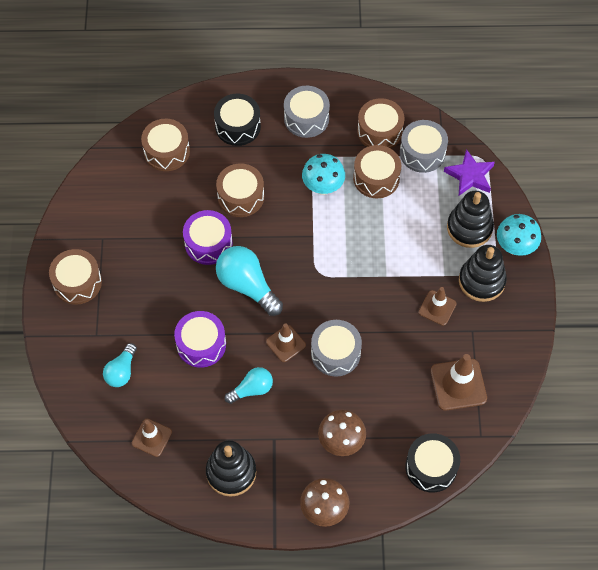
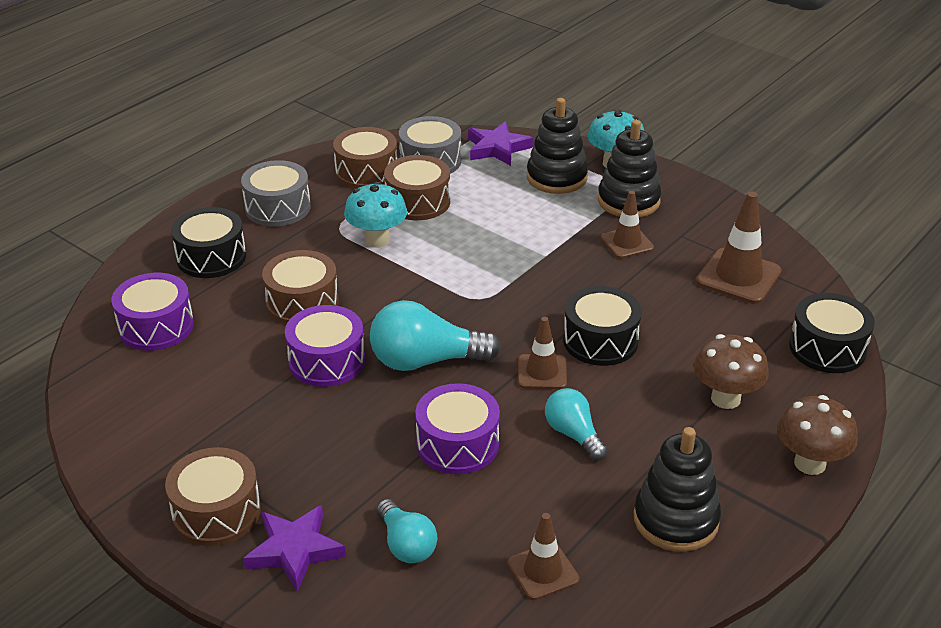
camera: 50 degrees left, 25 degrees down
(82, 331) = (295, 550): none -> purple star
(167, 151) = (156, 326): brown drum -> purple drum
(252, 389) = (573, 434): turquoise light bulb -> turquoise light bulb turned 45 degrees counterclockwise
(335, 353) = (600, 341): grey drum -> black drum

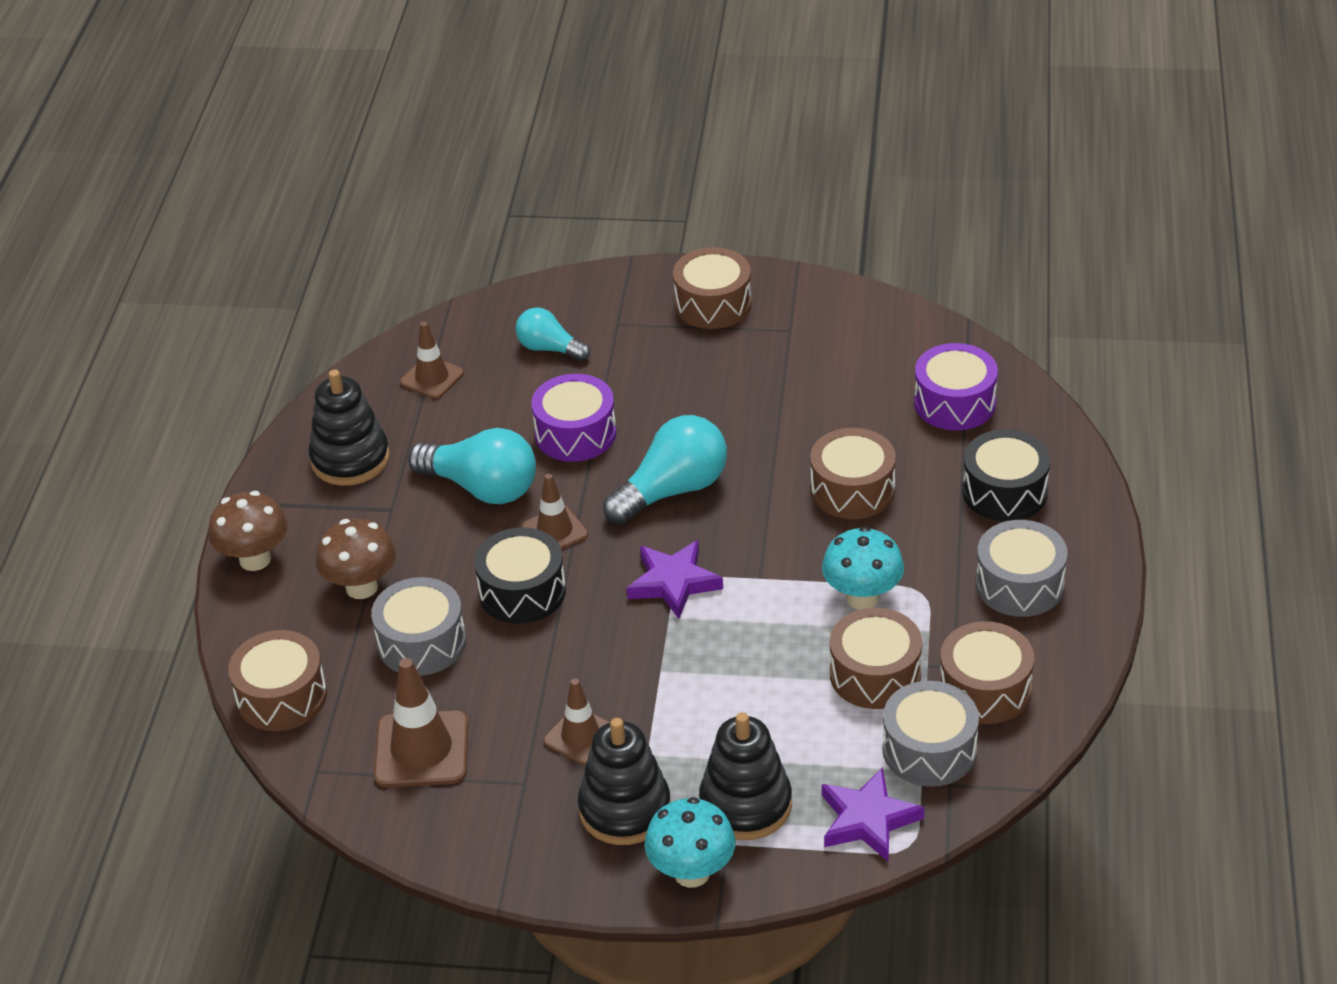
camera: 150 degrees right, 5 degrees up
(295, 550) = (627, 309): purple star -> purple star (674, 583)
(326, 361) = (762, 447): purple drum -> none
(573, 434) = (482, 487): turquoise light bulb -> turquoise light bulb, size x1.65
(699, 339) = (422, 642): none -> grey drum
(827, 348) = (282, 696): black drum -> brown drum

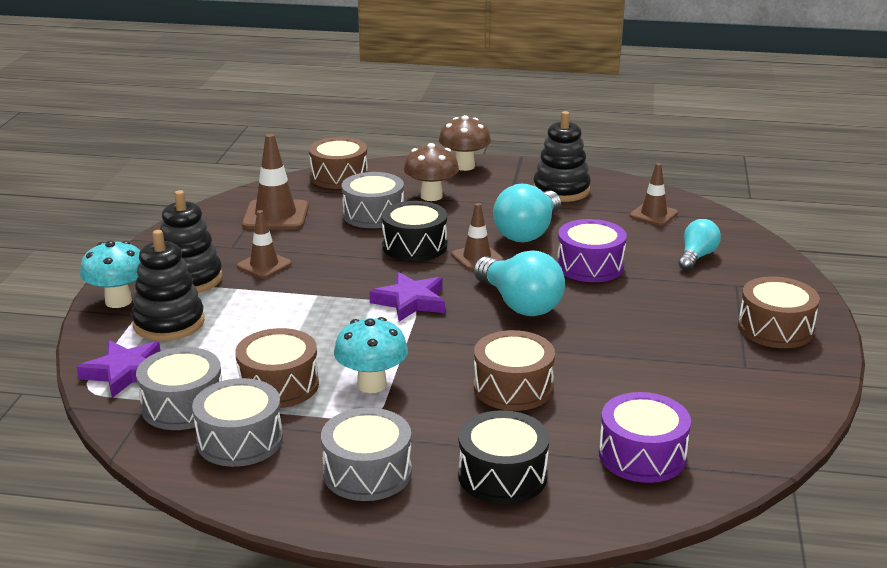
camera: 90 degrees right, 15 degrees down
(985, 689) = (240, 440): brown drum -> grey drum

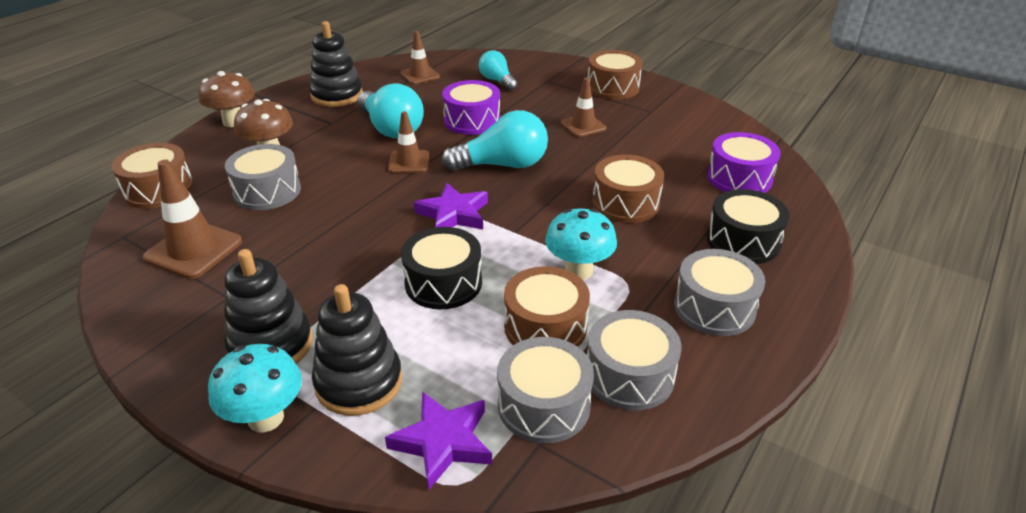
camera: 65 degrees left, 10 degrees up
(264, 265) = (296, 283): brown traffic cone -> brown traffic cone (583, 126)
(414, 246) = (355, 186): black drum -> black drum (443, 283)

